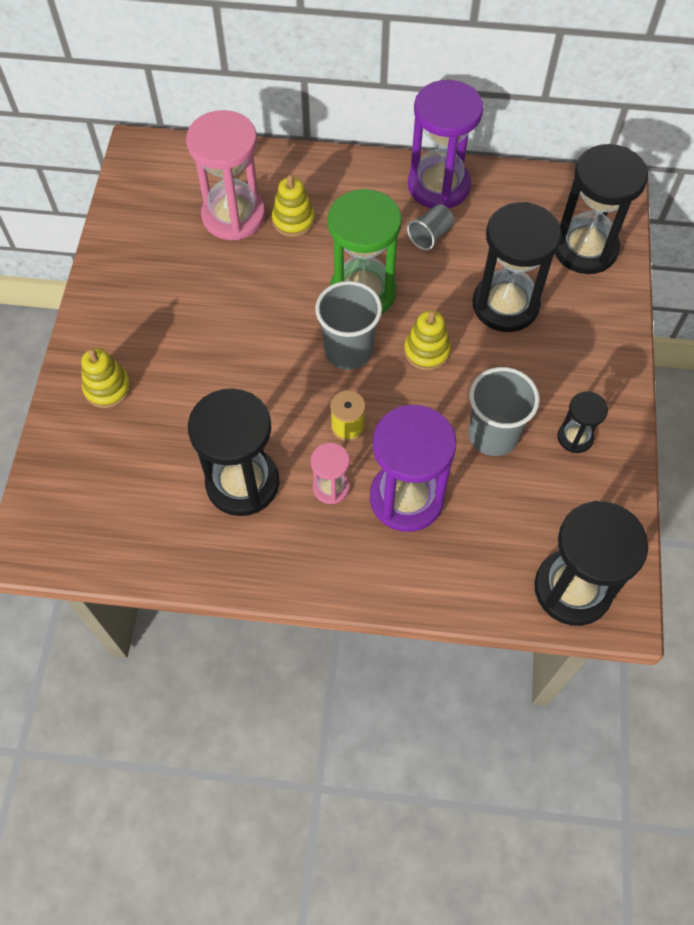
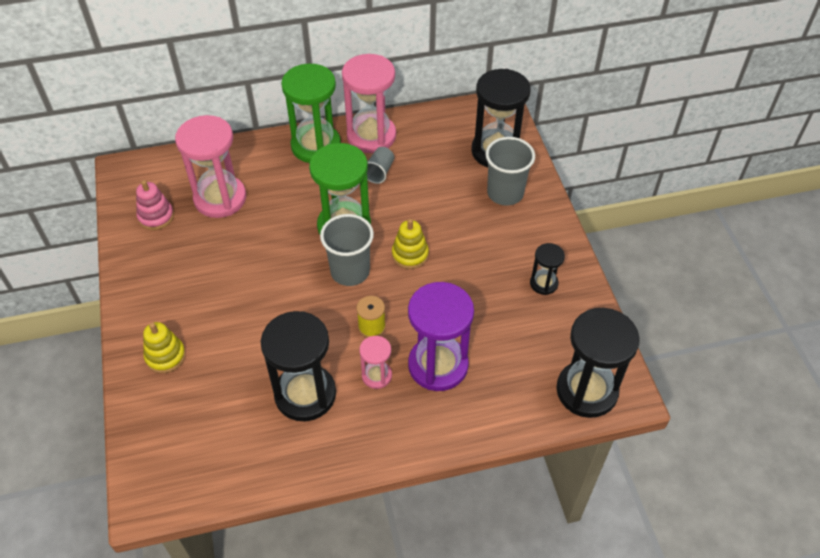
camera: 20 degrees left, 10 degrees down
(155, 217) = (156, 216): none -> pink stacking toy
(293, 220) = (269, 189): yellow stacking toy -> none
(368, 180) = (316, 146): none -> green hourglass
(438, 186) = (371, 136): purple hourglass -> pink hourglass
(493, 435) = (483, 300): grey cup -> grey cup (505, 193)
(505, 305) = (455, 205): black hourglass -> none

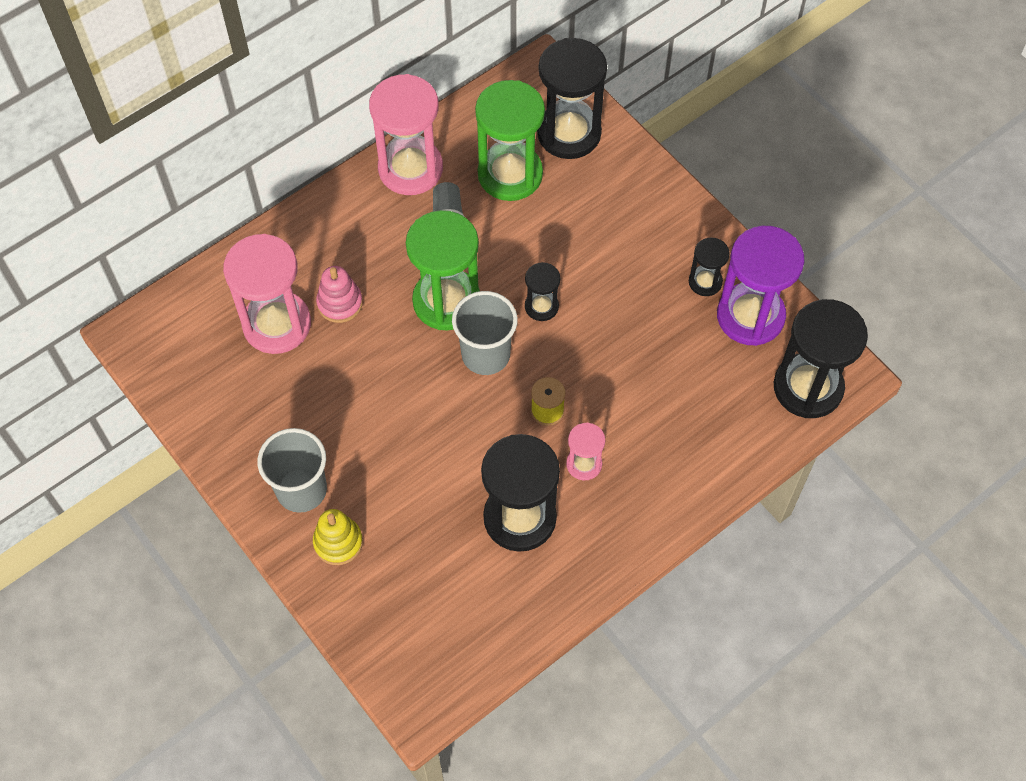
camera: 25 degrees left, 10 degrees up
(156, 216) = (213, 379): pink stacking toy -> pink stacking toy (340, 303)
(316, 146) = (351, 208): green hourglass -> green hourglass (510, 174)
(410, 255) = (541, 306): yellow stacking toy -> black hourglass
(438, 365) = (642, 424): purple hourglass -> purple hourglass (750, 316)
(505, 193) = (607, 185): grey cup -> grey cup (301, 490)

